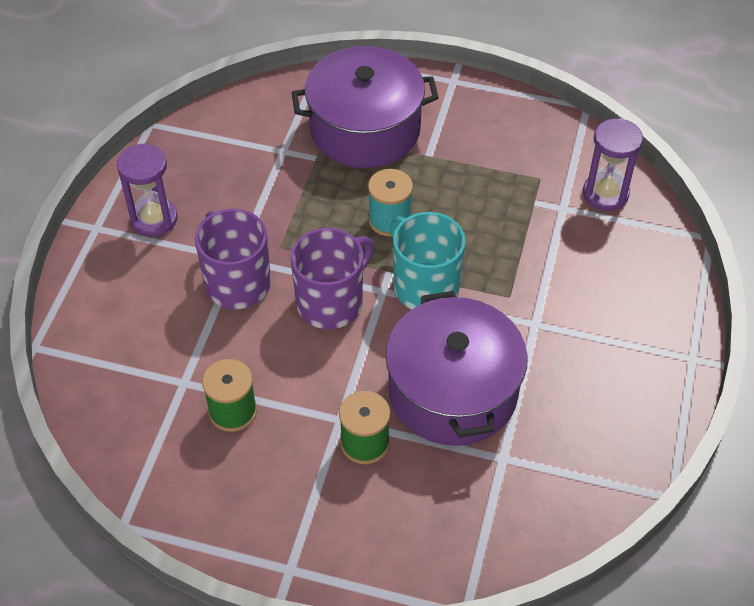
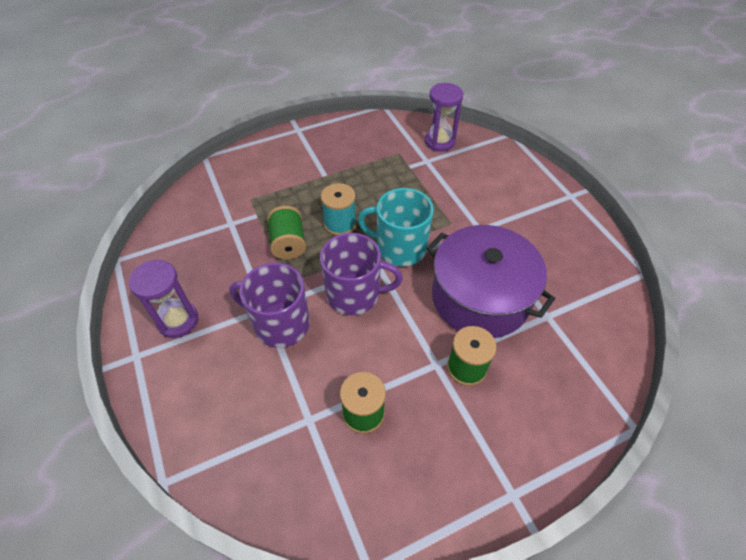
camera: 40 degrees left, 0 degrees up
(318, 208) = (288, 243): none -> green spool
(331, 302) = (355, 294): purple mug -> purple mug turned 90 degrees clockwise
(365, 129) = (272, 182): purple pot -> none

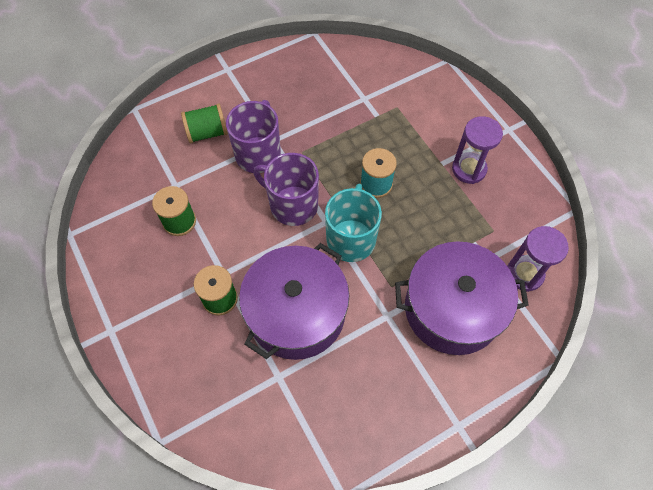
camera: 85 degrees right, 10 degrees up
(178, 320) = (258, 86): purple hourglass -> purple hourglass (469, 169)
(288, 243) = (345, 146): green spool -> green spool (207, 133)
(355, 294) = (292, 205): purple mug -> purple mug turned 120 degrees clockwise
(471, 186) = (452, 308): none -> purple pot

